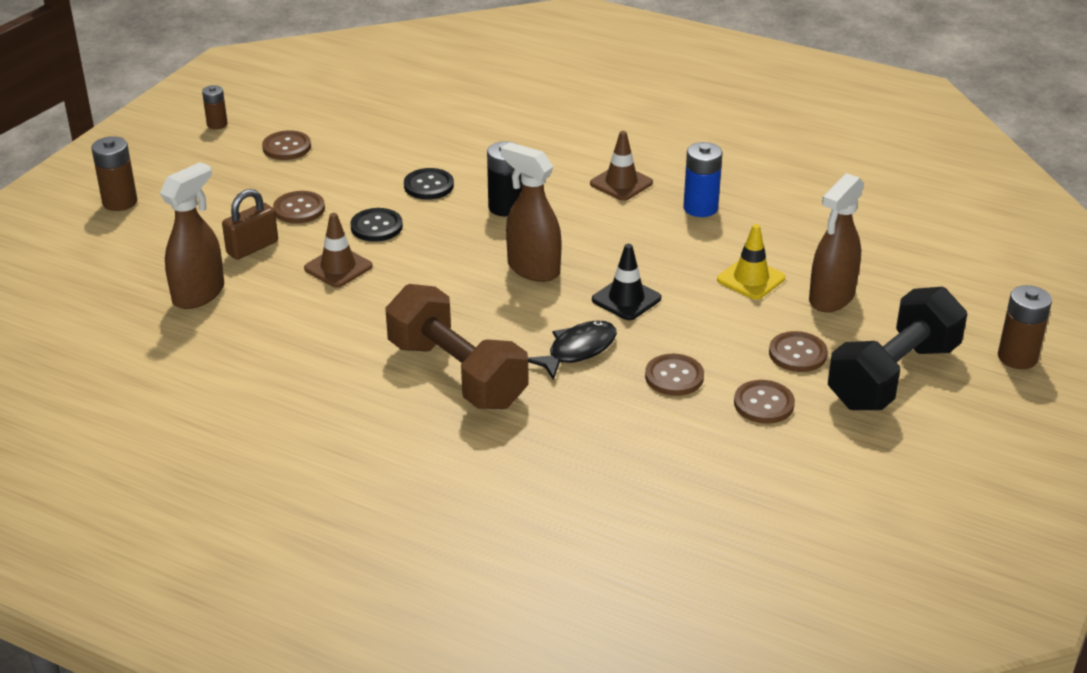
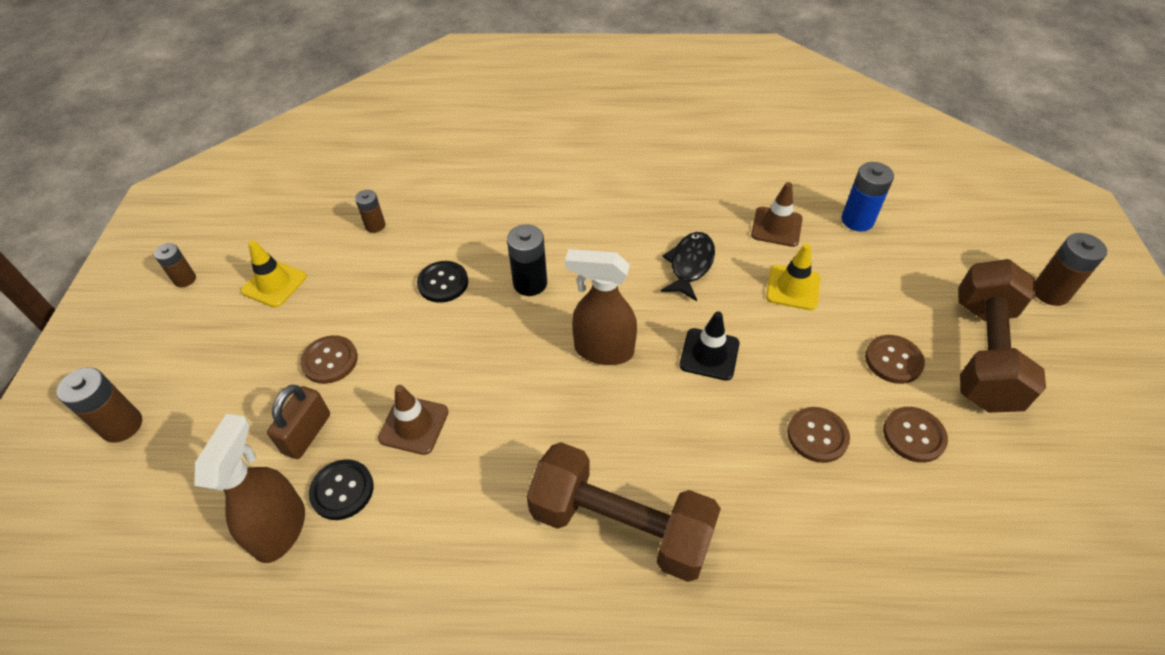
camera: 25 degrees left, 15 degrees up
(286, 147) = (274, 284): brown button -> yellow traffic cone
(376, 227) = (422, 354): black button -> black button (342, 490)
(398, 130) = (375, 225): none -> brown battery
(578, 350) = (712, 439): black fish -> black fish (690, 265)
(621, 183) = (612, 219): brown traffic cone -> brown traffic cone (776, 227)
(700, 208) = (696, 223): blue battery -> blue battery (857, 220)
(831, 298) = (869, 284): brown spray bottle -> none
(893, 376) = (983, 354): black dumbbell -> brown dumbbell

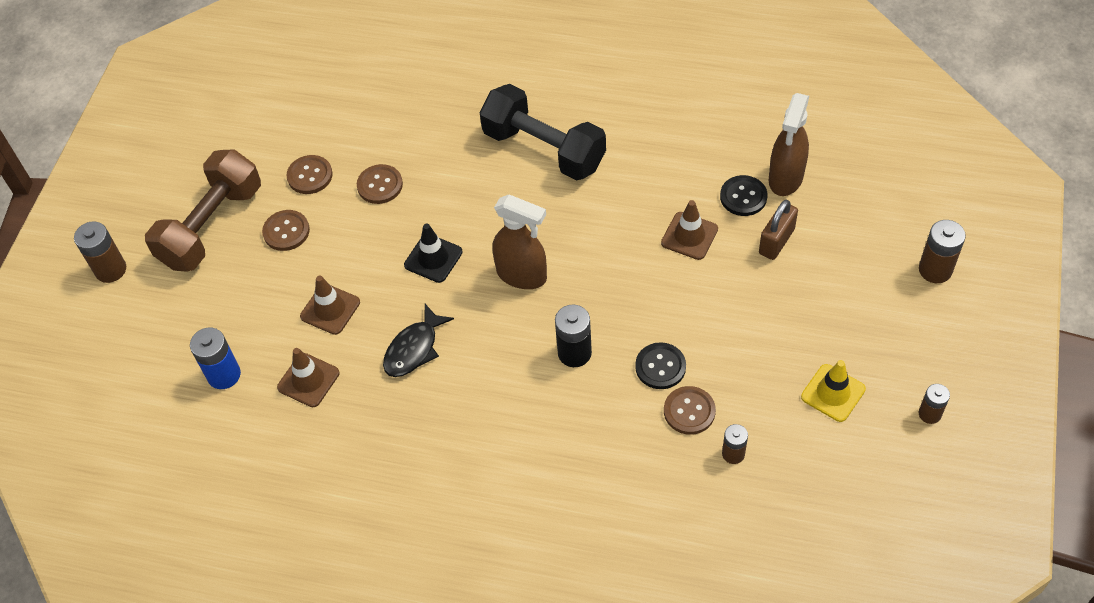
camera: 165 degrees left, 5 degrees up
(330, 360) = (765, 301): brown button -> brown button (689, 411)
(621, 525) = (544, 149): brown dumbbell -> black dumbbell
(793, 288) = (330, 309): yellow traffic cone -> brown traffic cone

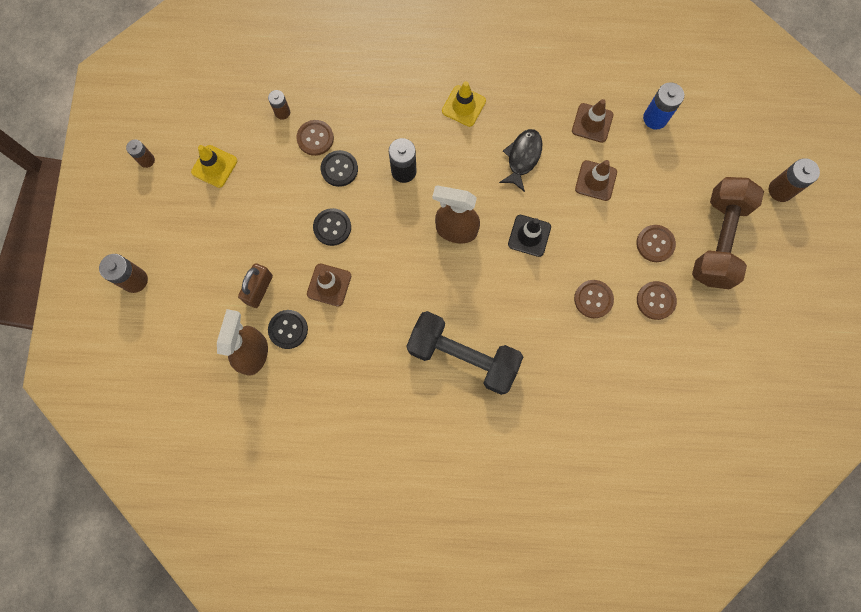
camera: 165 degrees right, 20 degrees up
(475, 427) = (463, 106): none -> yellow traffic cone
(678, 298) = (332, 227): none -> black button

